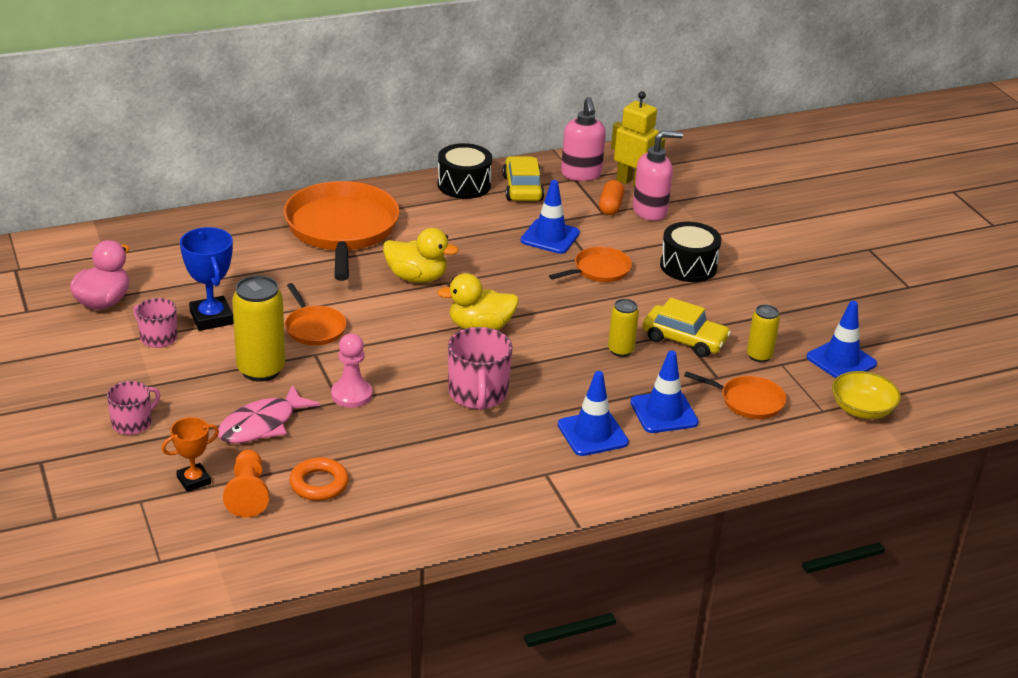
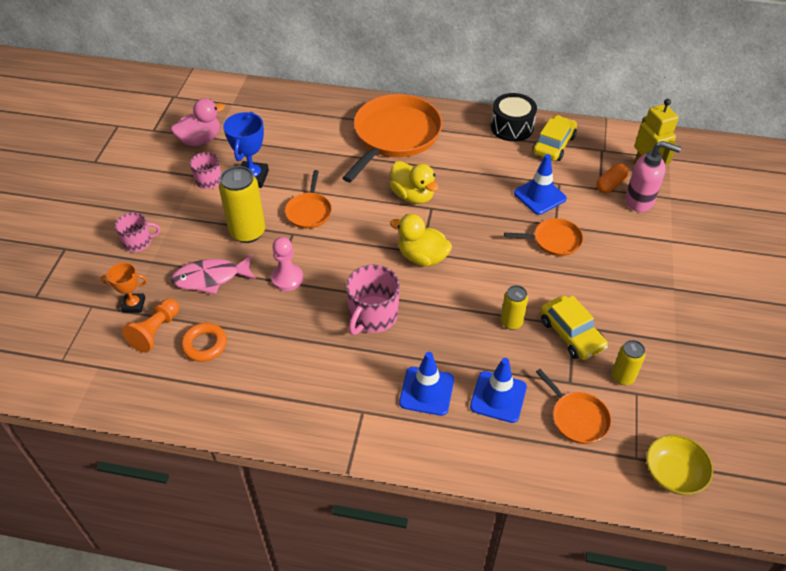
camera: 35 degrees right, 15 degrees up
(581, 174) = (610, 148): pink soap dispenser -> none
(688, 266) = (631, 264): black drum -> none
(841, 360) = (693, 414): blue traffic cone -> none

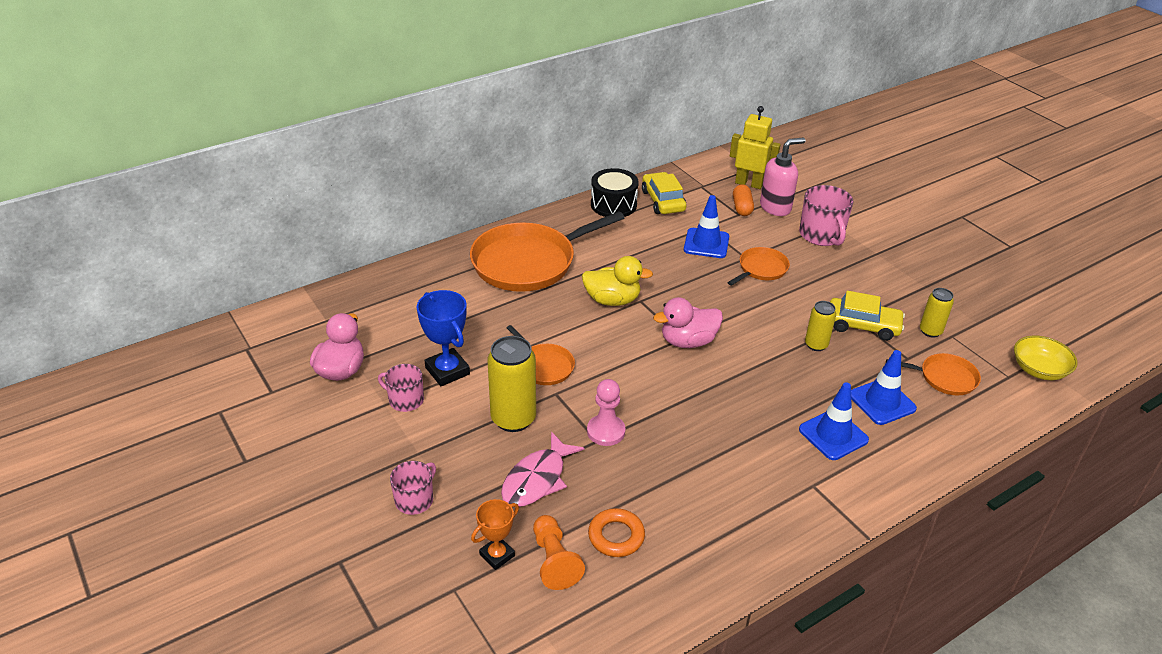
camera: 45 degrees left, 10 degrees down
(372, 316) = (716, 410): pink mug -> pink mug (821, 235)
(395, 136) = (528, 262): orange pan -> orange pan turned 105 degrees counterclockwise
(422, 257) = (688, 341): yellow duck -> pink duck

